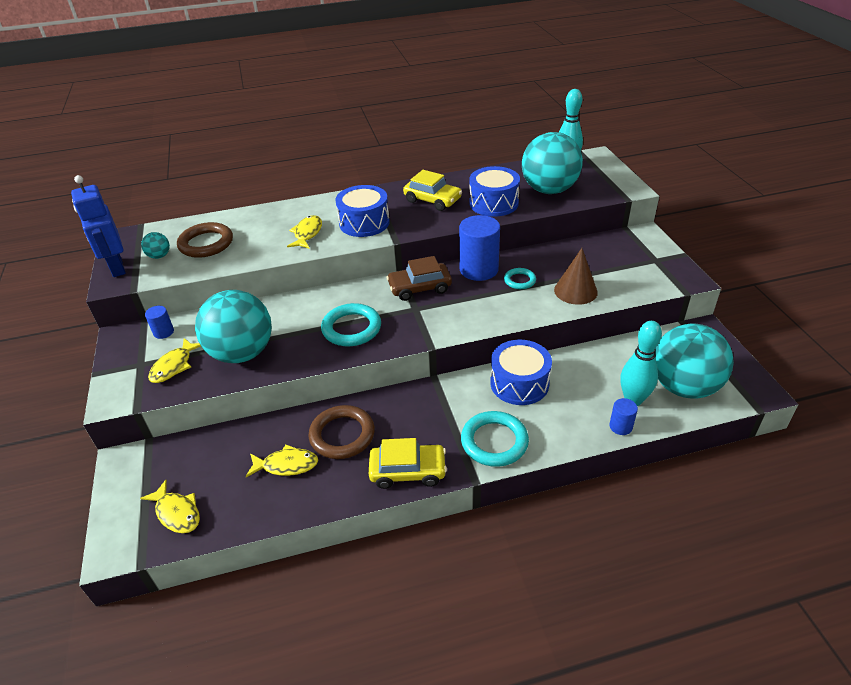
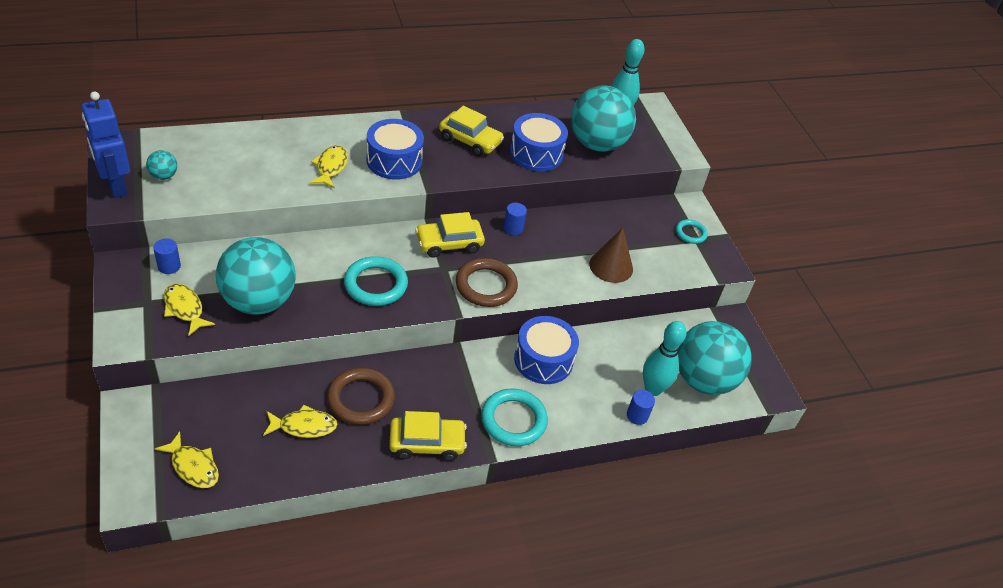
camera: 10 degrees left, 5 degrees up
(174, 366) = (185, 309): yellow fish -> yellow fish turned 120 degrees clockwise
(206, 243) = (216, 166): brown ring -> brown ring (486, 286)
(419, 288) = (449, 243): brown car -> yellow car
(479, 269) = (513, 228): blue cylinder -> blue cylinder, size x0.48
(519, 280) = (555, 247): turquoise ring -> turquoise ring (690, 233)

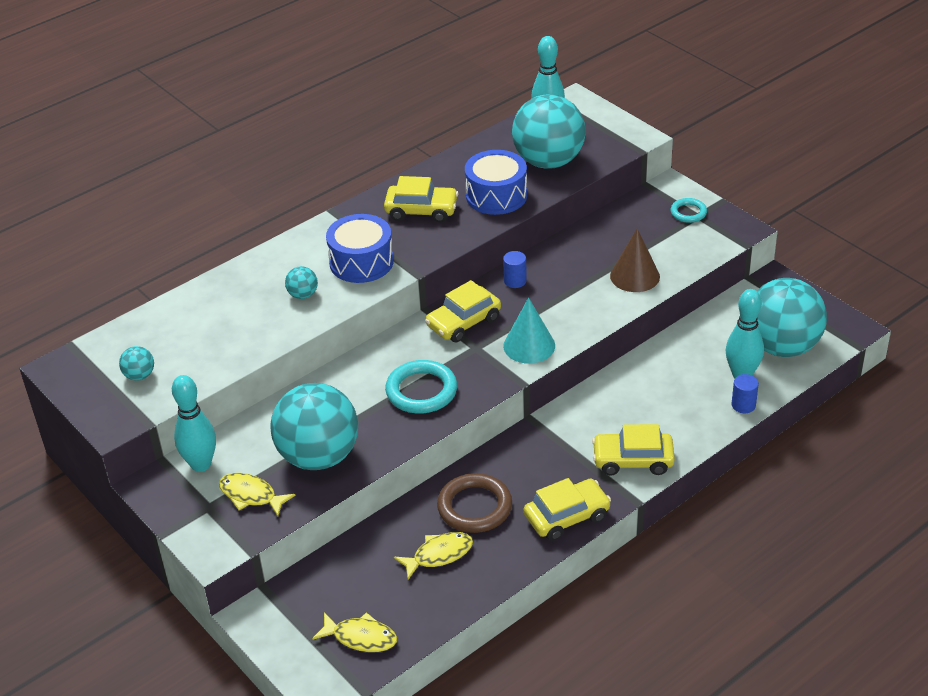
camera: 15 degrees left, 5 degrees down
(116, 185) = (98, 405): blue robot -> none
(169, 266) = (201, 464): blue cylinder -> turquoise bowling pin
(331, 167) = (303, 295): yellow fish -> turquoise ball
(486, 286) = (529, 345): brown ring -> turquoise cone
(513, 420) = (633, 460): turquoise ring -> yellow car
(543, 360) = (622, 395): blue drum -> none

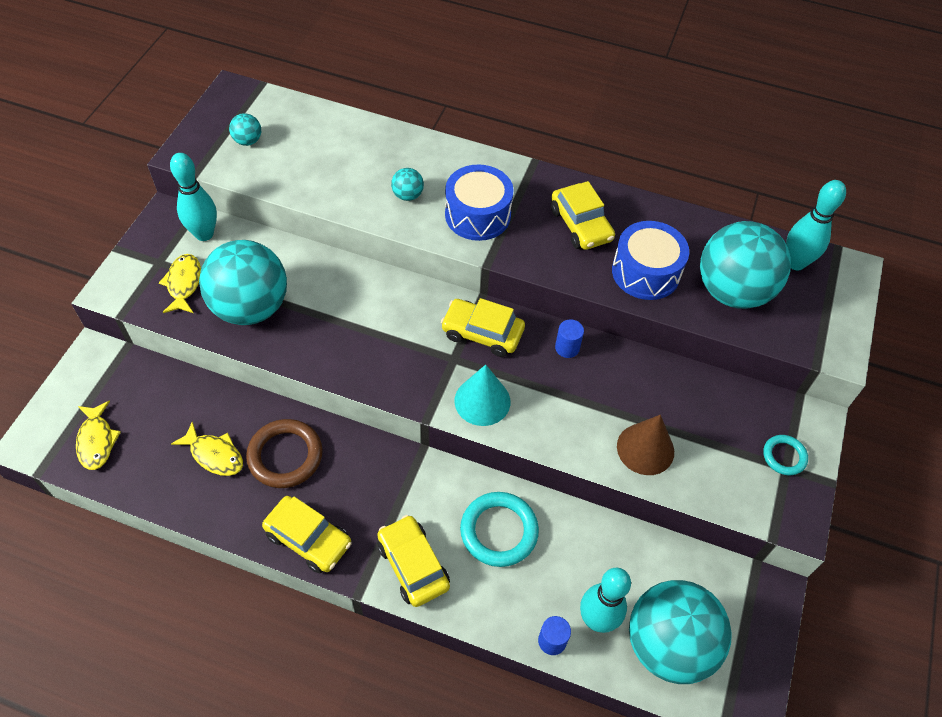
camera: 55 degrees right, 15 degrees up
(421, 391) = (371, 343): turquoise ring -> turquoise ring (499, 531)

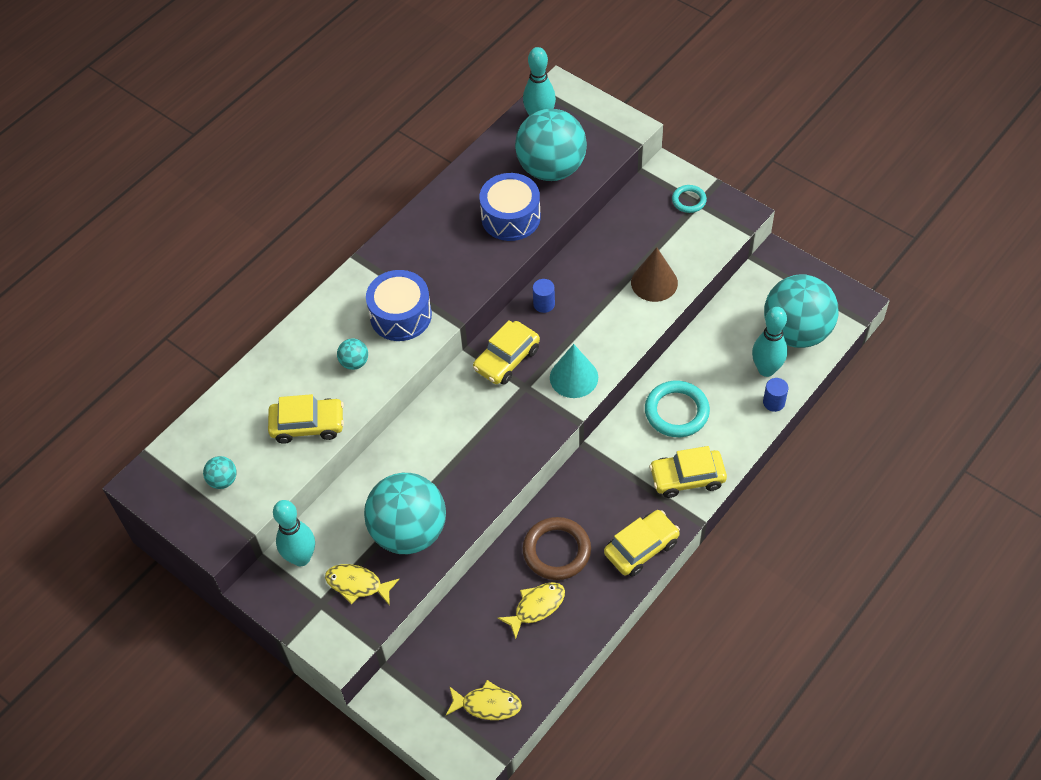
camera: 65 degrees left, 0 degrees up
(581, 225) = (443, 245): yellow car -> yellow car (308, 425)

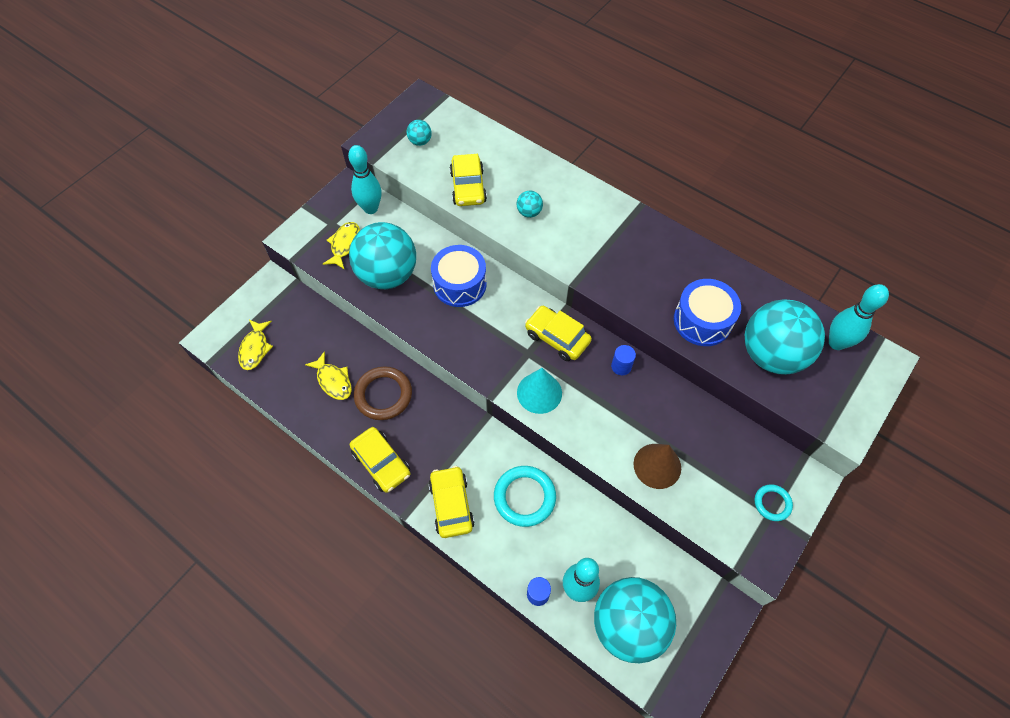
camera: 85 degrees right, 5 degrees up
(400, 315) = (579, 241): blue drum -> blue drum (460, 284)

